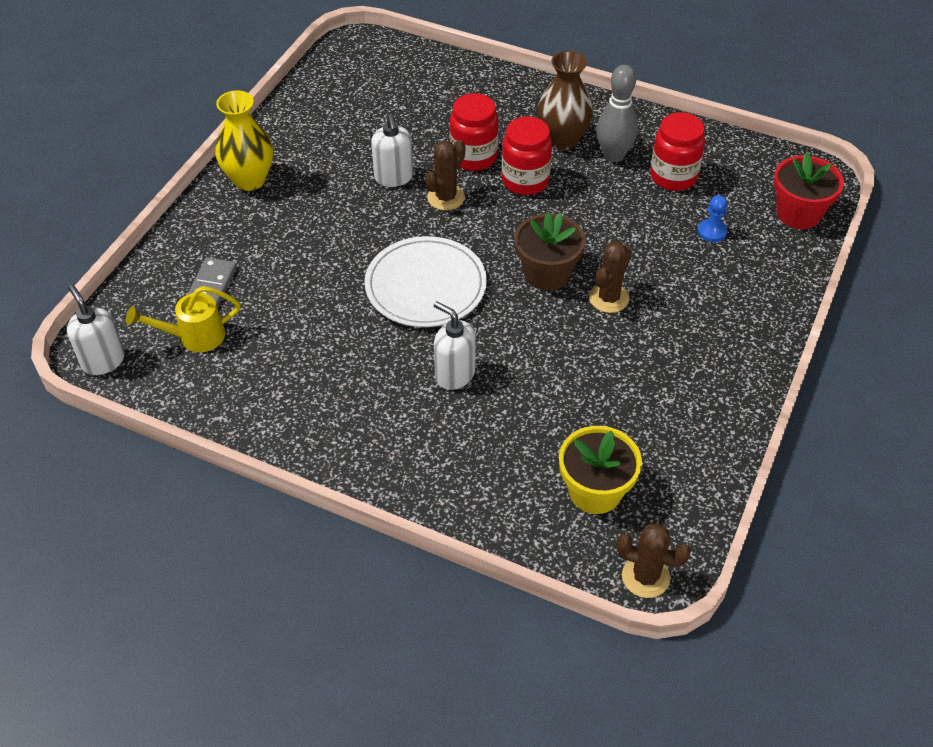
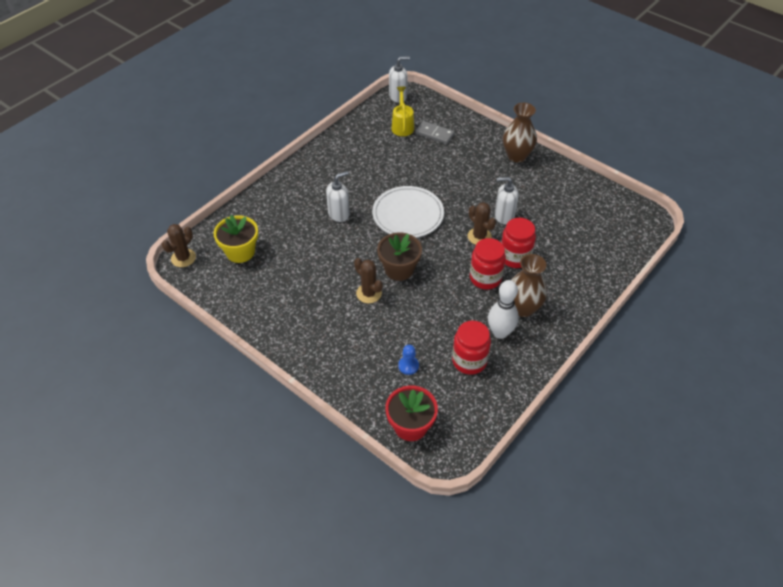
camera: 105 degrees right, 0 degrees up
(249, 180) = (516, 156): yellow vase -> brown vase
(613, 155) = (500, 332): grey bowling pin -> white bowling pin

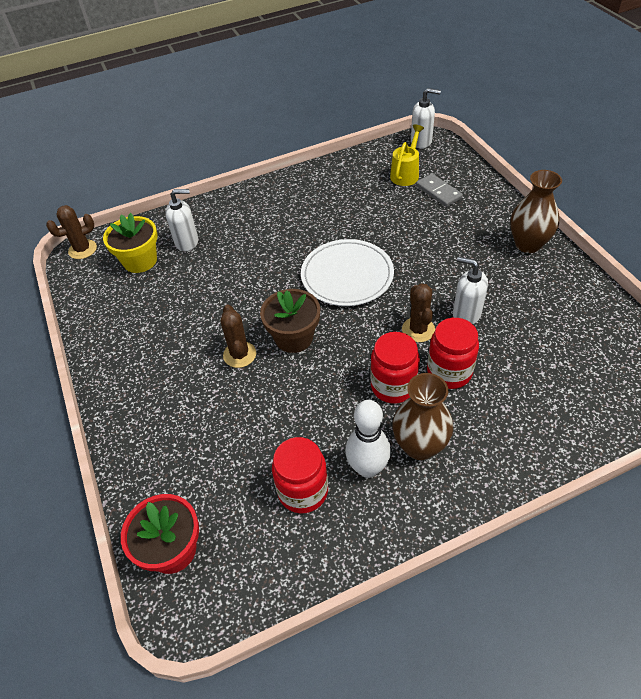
camera: 30 degrees right, 0 degrees up
(339, 214) = (269, 251): white soap dispenser -> white soap dispenser (187, 242)
(408, 366) = (224, 465): blue pawn -> none

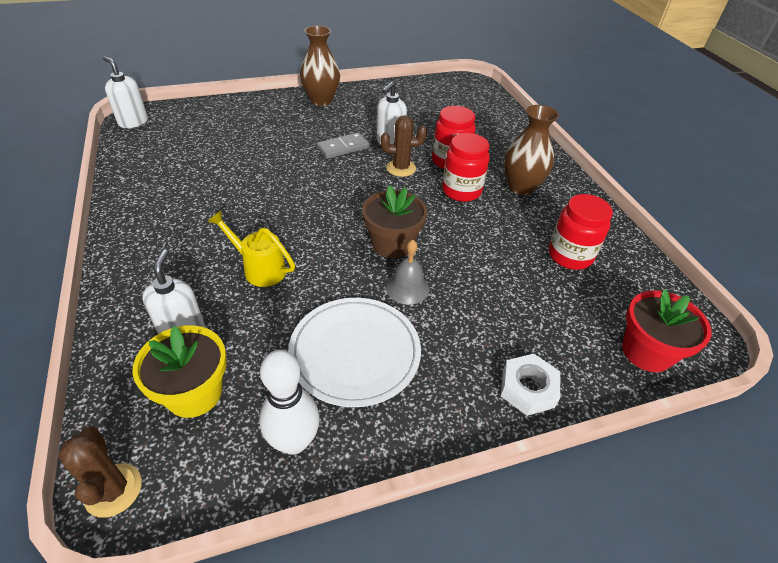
camera: 90 degrees left, 5 degrees down
(135, 444) = (528, 389): none -> white nut
(239, 354) = (407, 288): brown cactus -> grey bell
(347, 275) = (316, 198): white plate -> white plate (355, 352)
(367, 468) = (543, 216): white bowling pin -> white bowling pin (294, 441)
(406, 174) = (180, 139): yellow watering can -> yellow watering can (259, 268)
(421, 141) = (133, 122): white soap dispenser -> white soap dispenser turned 60 degrees counterclockwise
(438, 192) = (224, 127): grey domino -> grey domino (343, 148)

